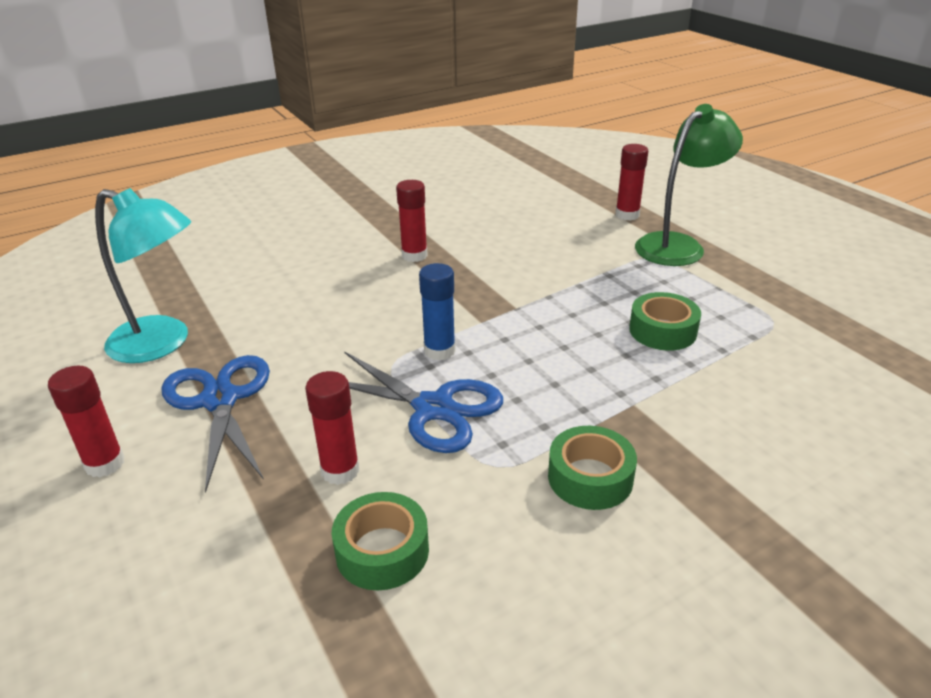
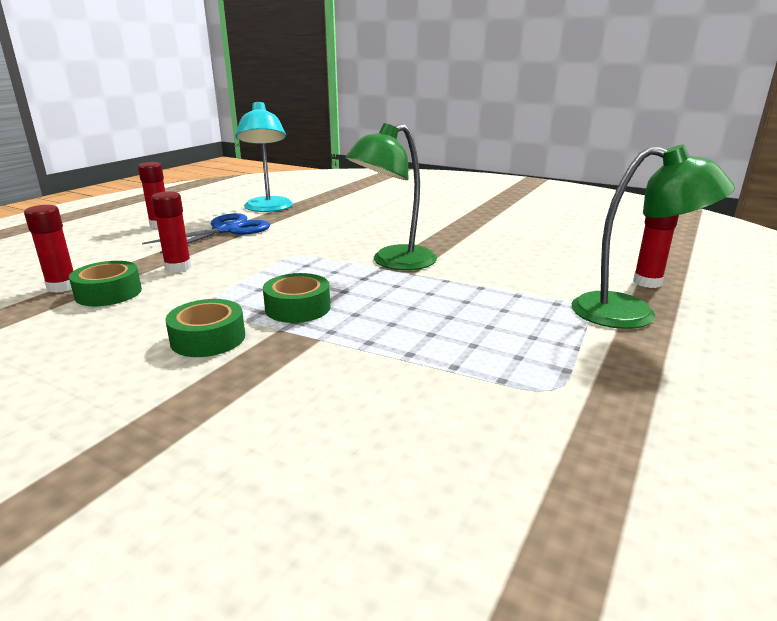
camera: 60 degrees right, 10 degrees down
(414, 255) = (440, 232): red glue stick -> red glue stick (62, 287)
(433, 408) = (257, 276): blue scissors -> none
(439, 351) = (326, 263): blue glue stick -> none
(476, 309) = (393, 262): none -> green lamp
(662, 331) = (451, 332): green tape -> green tape (298, 308)

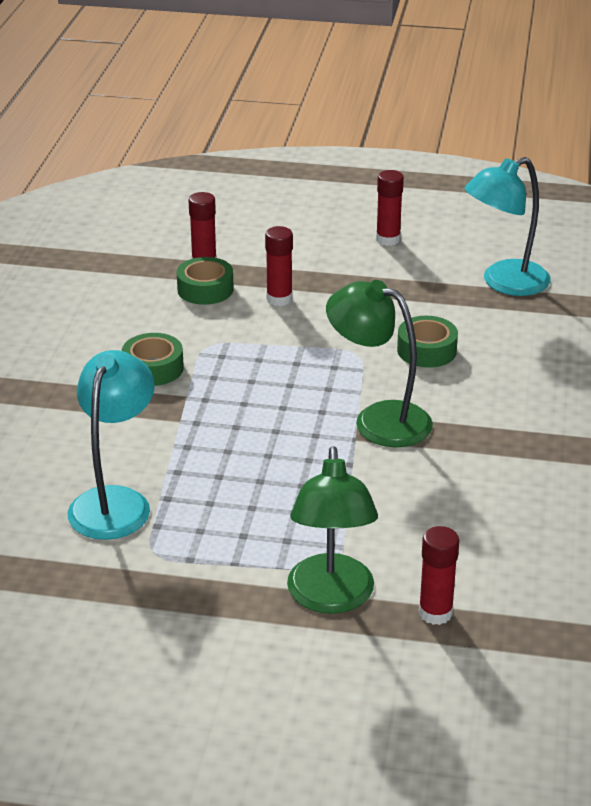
camera: 70 degrees right, 10 degrees up
(226, 230) = (402, 284): blue scissors -> none
(298, 308) = (230, 392): green tape -> green tape (426, 350)
(445, 400) = (115, 502): none -> turquoise lamp

